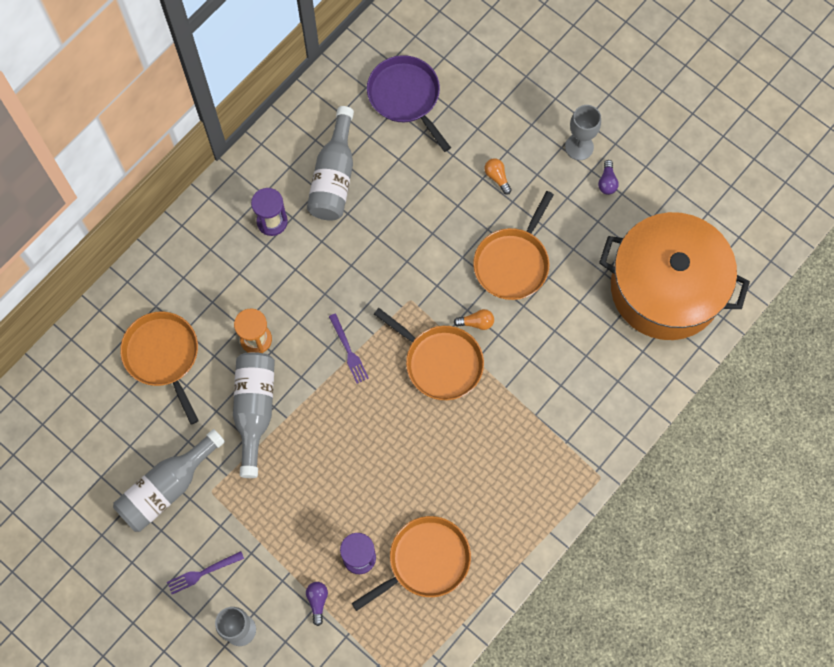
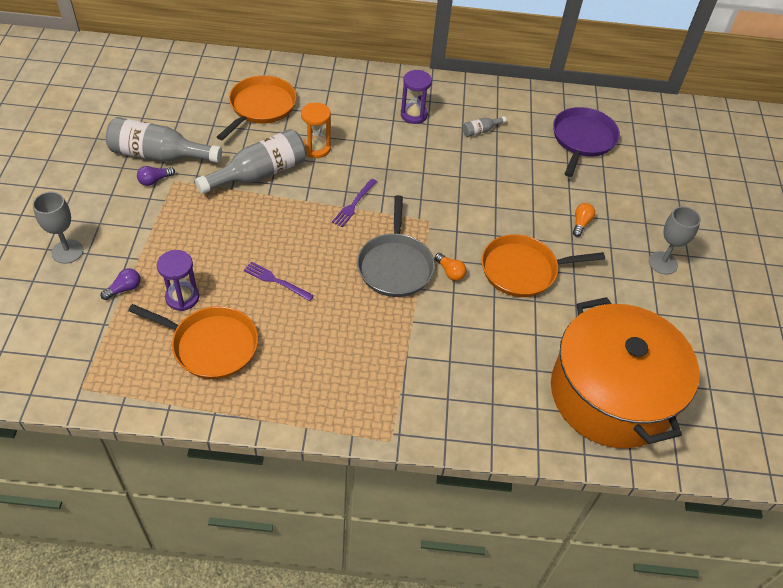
camera: 50 degrees right, 20 degrees down
(202, 573) = (102, 206): purple fork -> purple fork (276, 281)
(334, 177) = (481, 131): grey bottle -> grey bottle, size x0.44
(440, 362) = (395, 265): orange pan -> grey pan
(607, 182) = (655, 298): purple light bulb -> purple light bulb (154, 180)

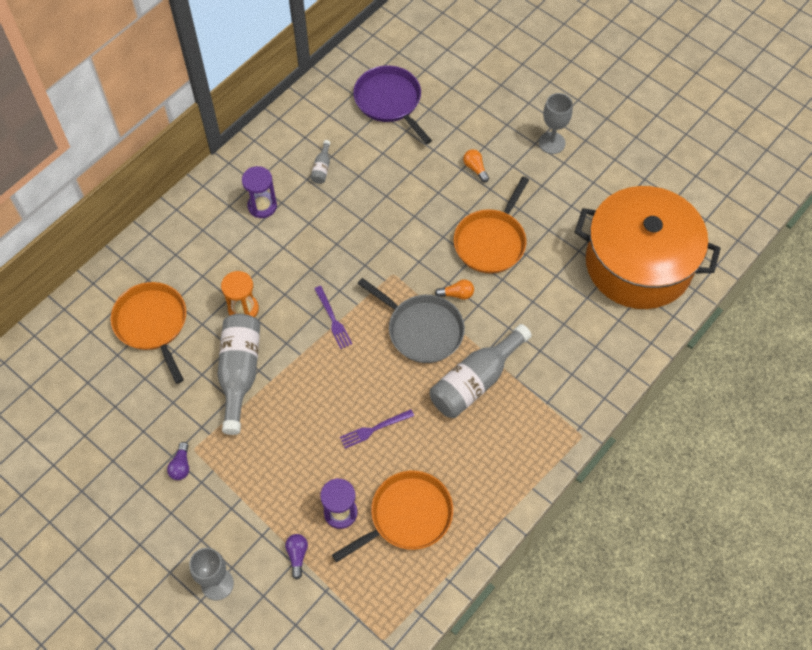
camera: 50 degrees left, 10 degrees up
(159, 155) = (150, 445): grey bottle -> grey bottle (475, 381)

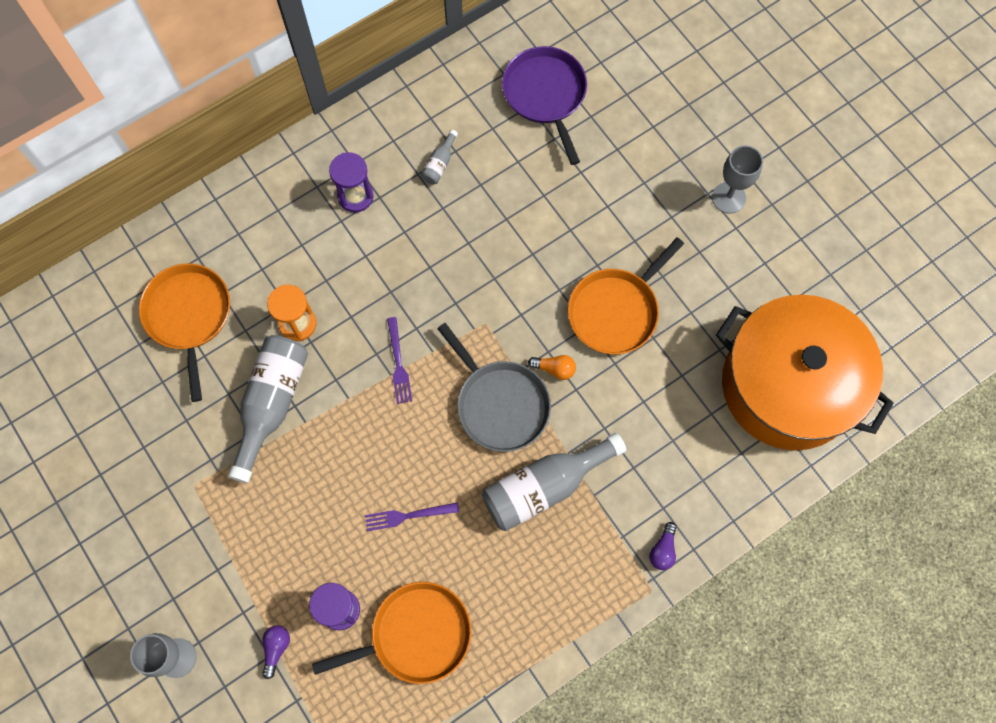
camera: 15 degrees right, 10 degrees up
(181, 466) = (174, 502): purple light bulb -> purple light bulb (663, 550)
(475, 168) = (624, 209): orange light bulb -> none

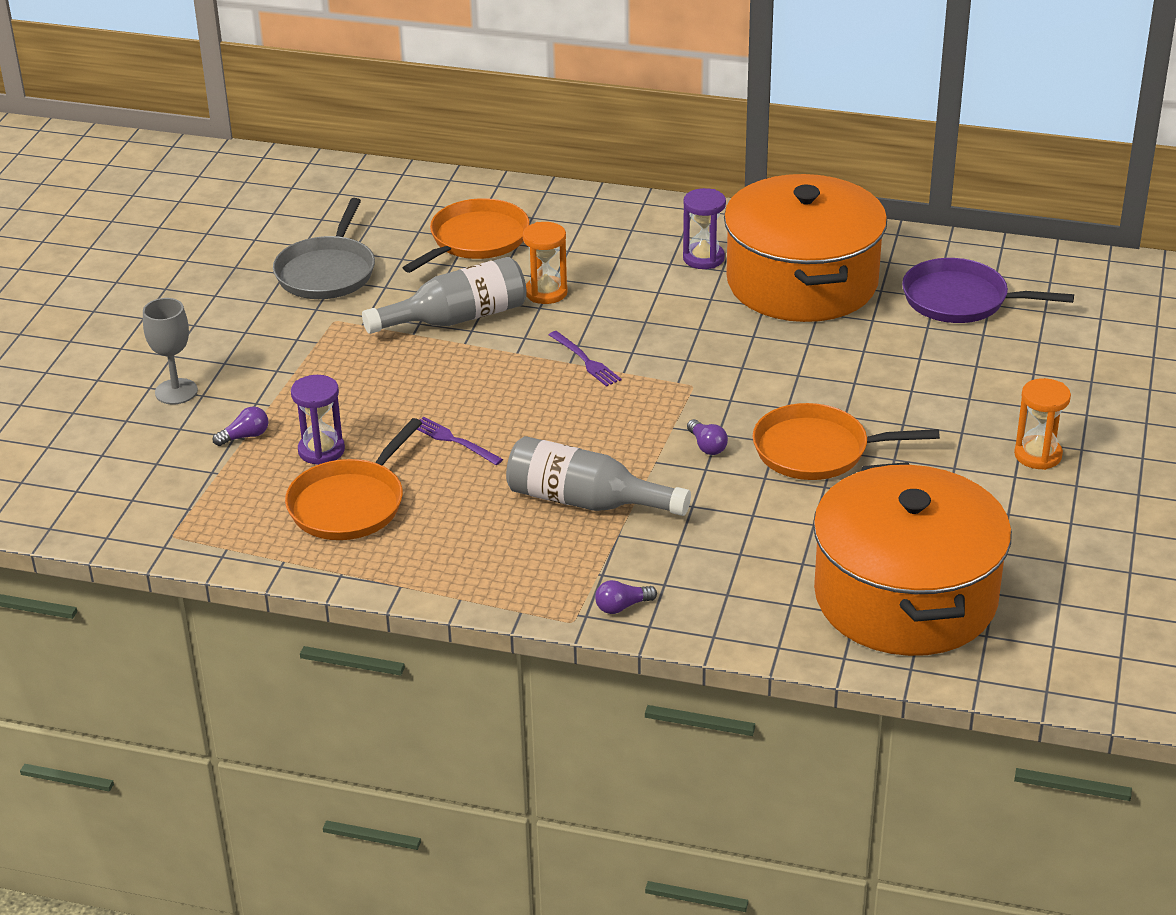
camera: 50 degrees right, 35 degrees down
(398, 364) = (585, 361): purple fork -> purple fork turned 75 degrees counterclockwise
(415, 635) = (350, 504): orange pan -> orange pan turned 90 degrees clockwise
(439, 164) = (802, 282): grey bottle -> orange pot
(500, 404) = (628, 434): grey pan -> grey pan (327, 272)
(546, 95) = (961, 300): purple pan -> purple pan turned 105 degrees counterclockwise
(554, 369) = (707, 446): orange light bulb -> purple light bulb
(728, 198) = (1038, 455): grey goblet -> orange hourglass

